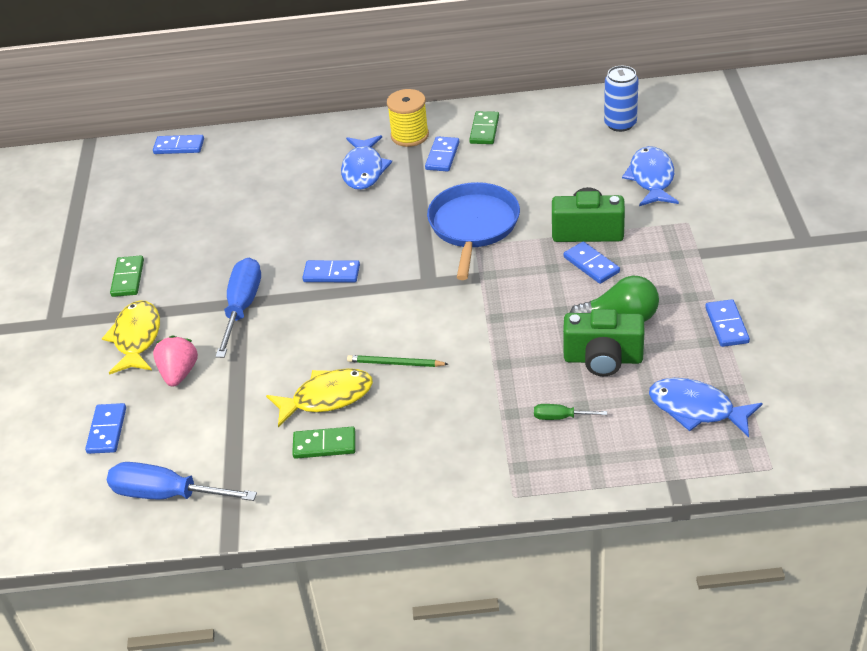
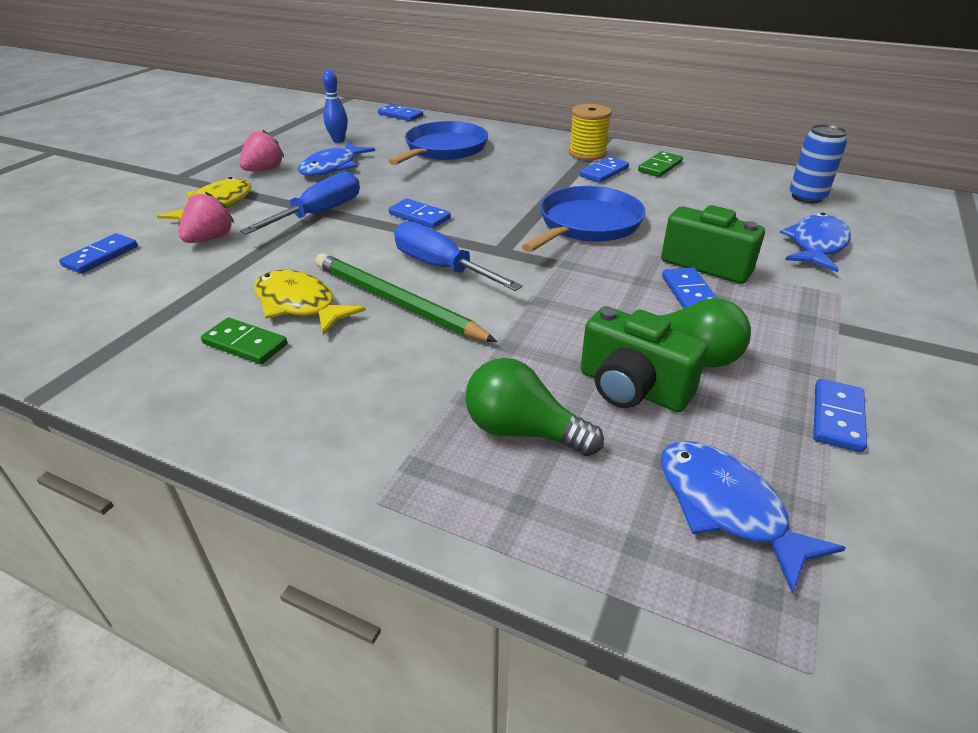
camera: 25 degrees right, 5 degrees down
(128, 278) = (264, 170): green domino -> pink strawberry
(155, 209) = (338, 140): none -> blue bowling pin
(167, 494) = (64, 324): blue screwdriver -> blue screwdriver (441, 267)
(273, 181) = (444, 149): none -> blue pan
(327, 398) = (299, 305): yellow fish -> yellow fish turned 150 degrees counterclockwise
(363, 170) = (525, 162): blue fish -> blue fish (332, 167)
(395, 363) = (396, 302): green pencil -> green pencil, size x1.92
(560, 417) = (523, 431): green screwdriver -> green light bulb

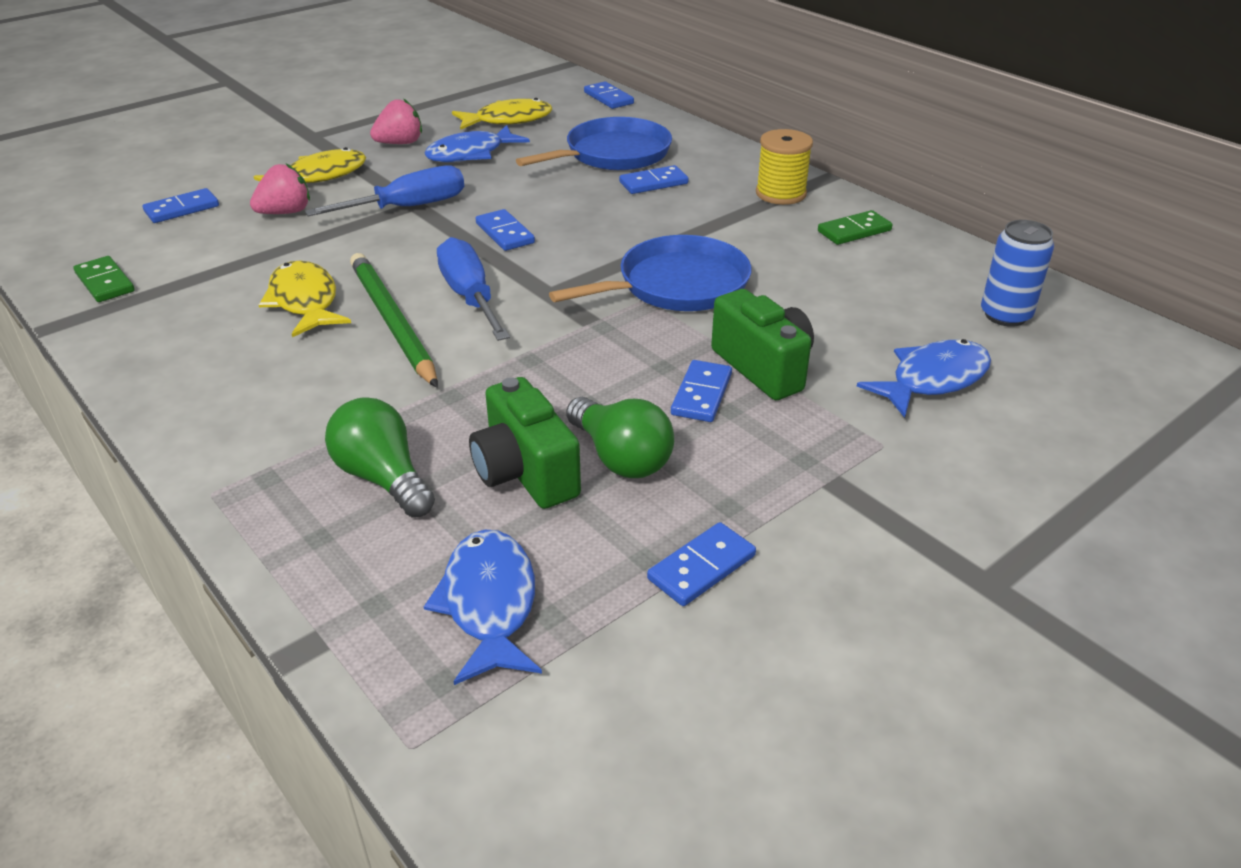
camera: 25 degrees right, 0 degrees up
(245, 344) = (228, 327): green domino -> green domino (105, 282)
(338, 140) = (508, 120): blue bowling pin -> yellow fish
(604, 172) = (773, 223): blue domino -> blue domino (653, 183)

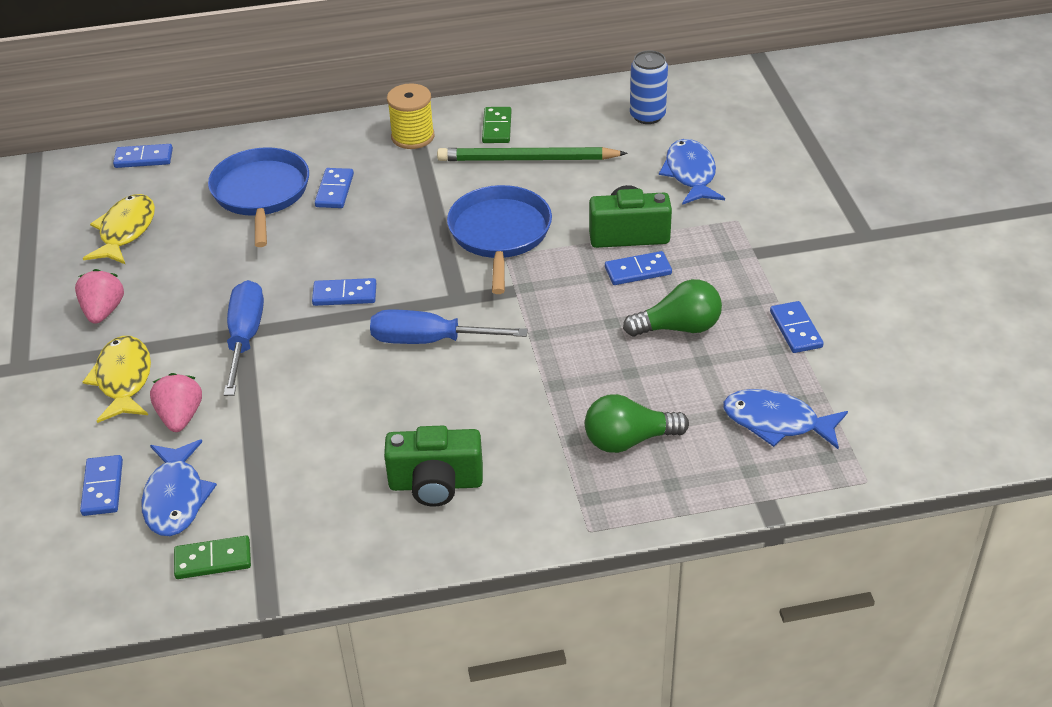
camera: 60 degrees left, 5 degrees up
(305, 301) = (359, 434): yellow fish -> none
(392, 322) = (433, 391): green pencil -> green pencil (527, 159)
(471, 154) = (174, 273): blue fish -> blue fish (176, 498)
(525, 473) = (666, 374): green camera -> green camera (436, 484)
(701, 394) = (638, 271): blue domino -> blue domino turned 60 degrees counterclockwise

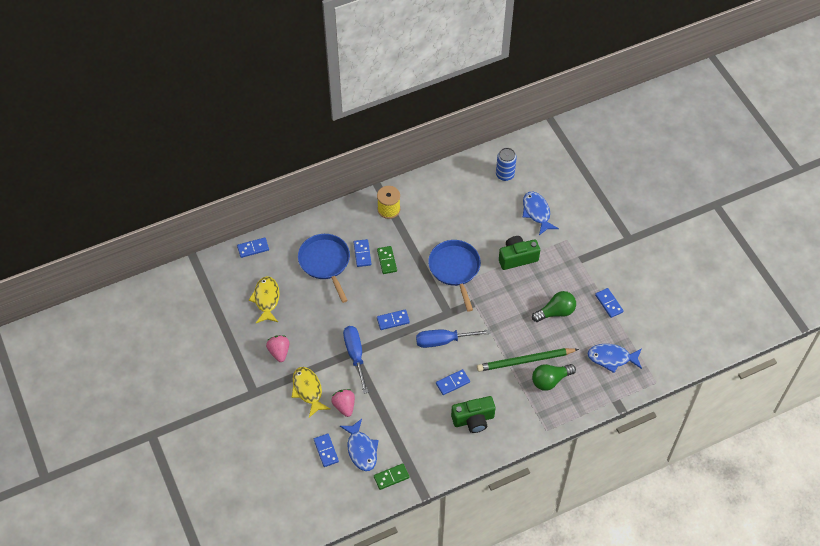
camera: 15 degrees left, 15 degrees up
(497, 127) = (430, 195): green domino -> green domino (387, 261)
(527, 159) = (453, 216): green pencil -> green pencil (525, 361)
(638, 271) = (528, 281): blue domino -> blue domino (452, 383)

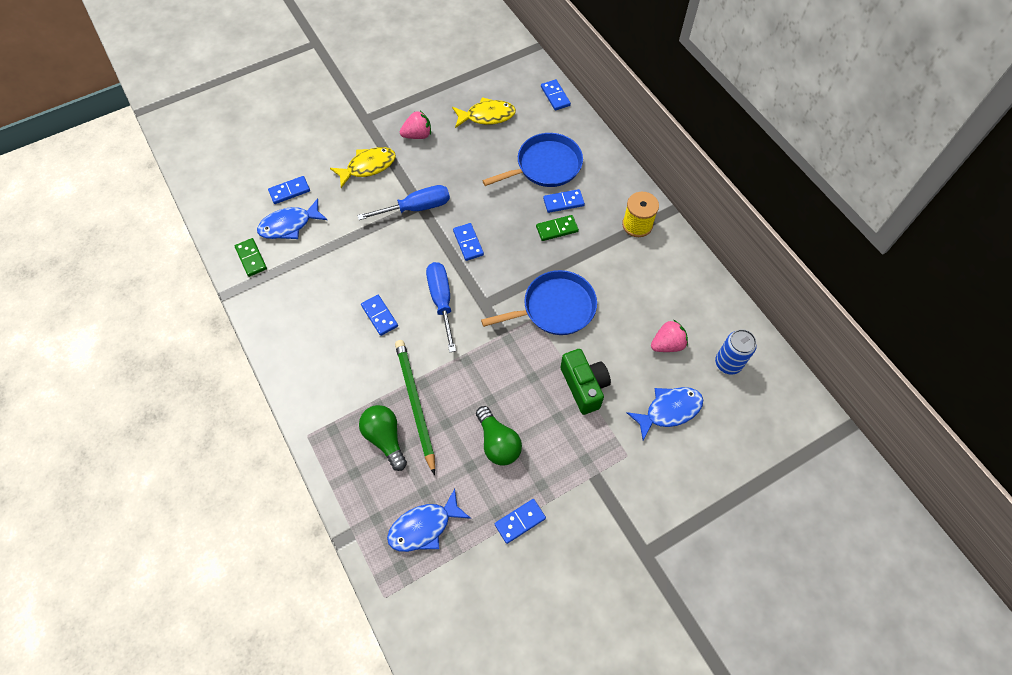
camera: 85 degrees right, 5 degrees up
(344, 406) = (347, 203): pink strawberry -> pink strawberry (667, 344)
(473, 420) = (325, 343): green camera -> none
(612, 358) = (424, 527): blue fish -> blue fish turned 120 degrees counterclockwise

